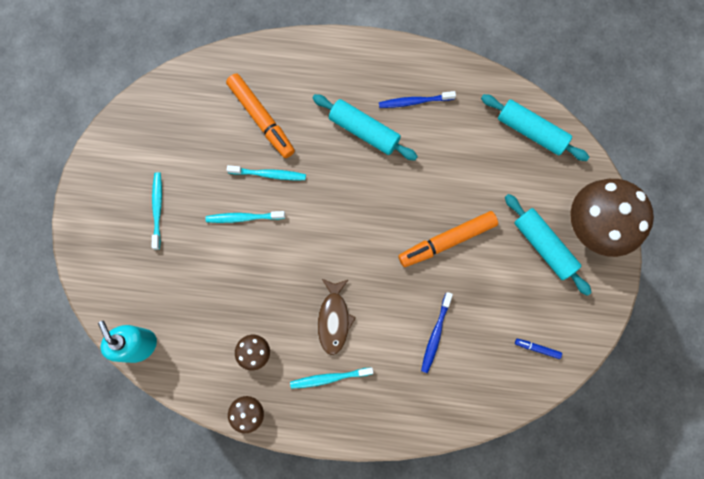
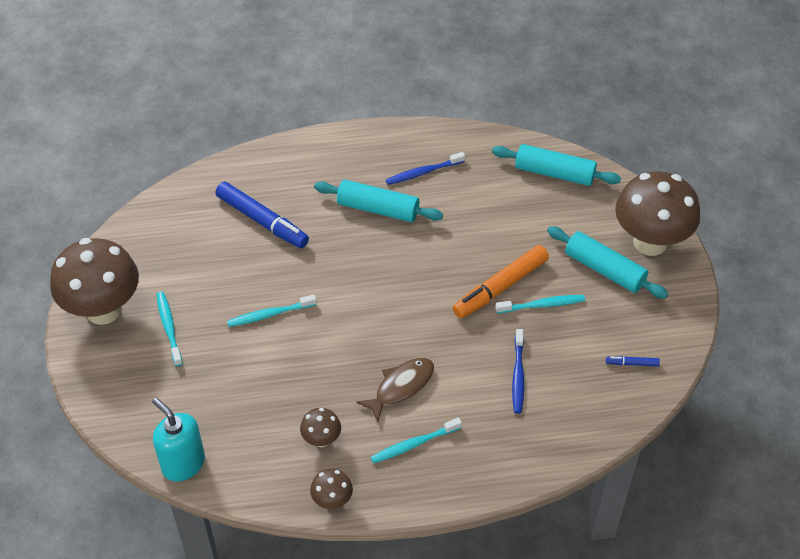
camera: 15 degrees left, 25 degrees down
(108, 177) = (103, 310): none -> brown mushroom
(261, 119) = (262, 221): orange marker -> blue marker
(269, 174) = (286, 269): turquoise toothbrush -> turquoise toothbrush (542, 305)
(334, 319) = (401, 387): brown fish -> brown fish turned 120 degrees counterclockwise

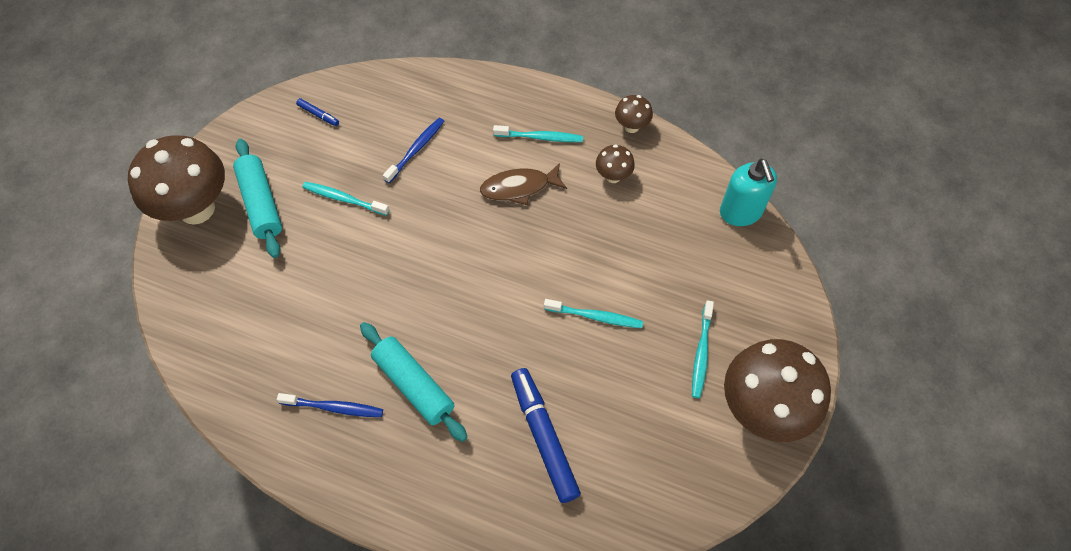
camera: 150 degrees left, 10 degrees up
(500, 287) = (365, 234): orange marker -> none
(554, 173) = (207, 331): turquoise rolling pin -> none

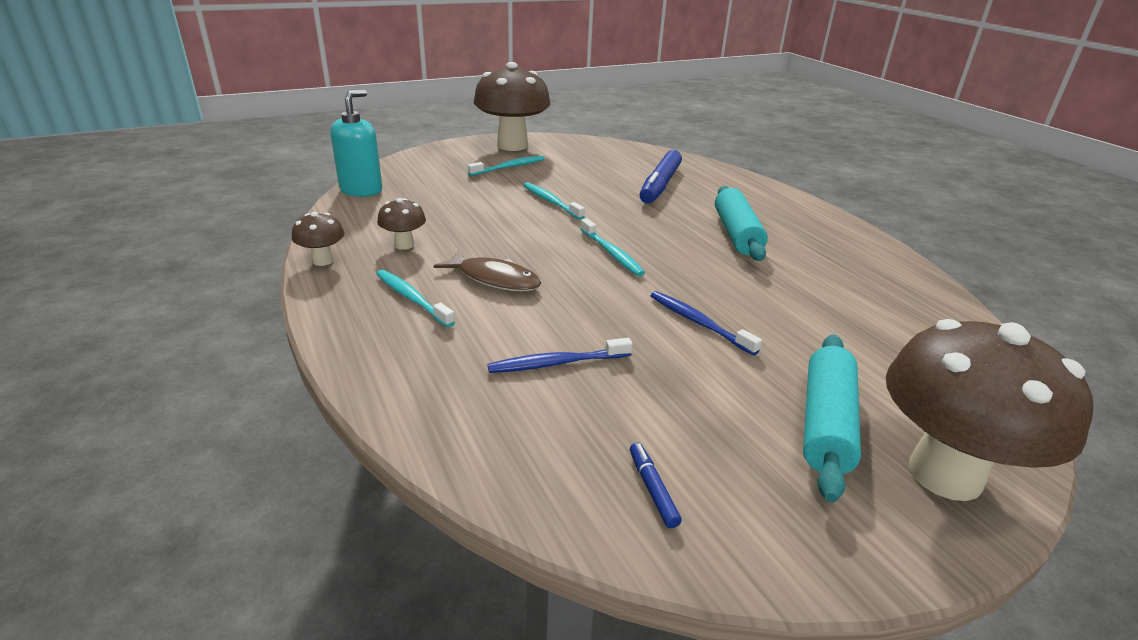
camera: 140 degrees left, 30 degrees down
(334, 407) = (820, 251): blue toothbrush -> blue toothbrush (698, 323)
(344, 199) = (699, 368): turquoise toothbrush -> turquoise toothbrush (611, 253)

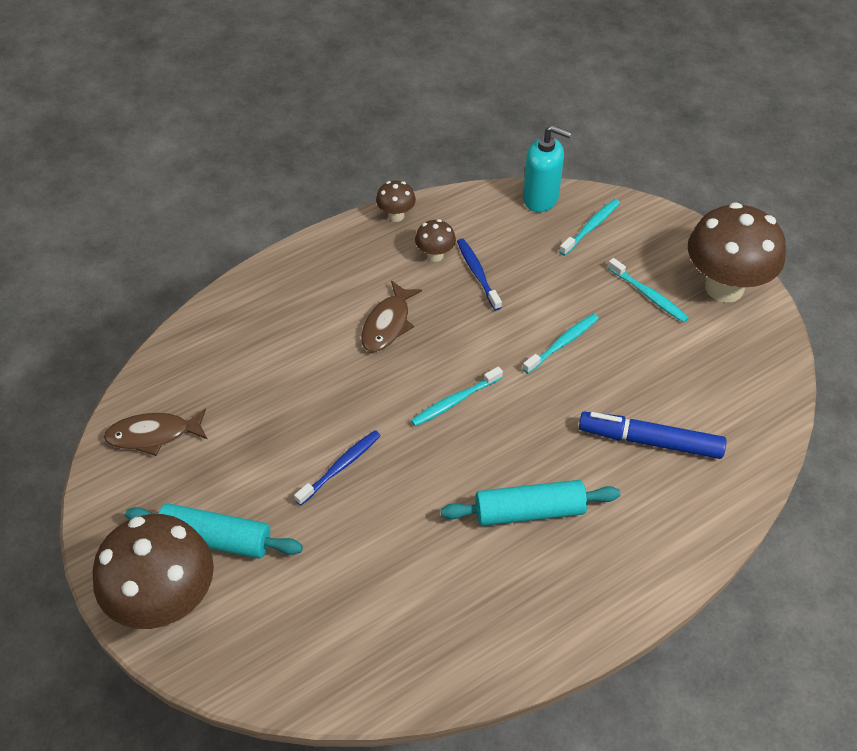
camera: 85 degrees right, 20 degrees up
(412, 298) = (348, 281): turquoise toothbrush -> turquoise toothbrush (591, 227)
(557, 363) = (274, 377): blue toothbrush -> blue toothbrush (477, 273)
(652, 489) = (153, 435): blue marker -> brown fish

